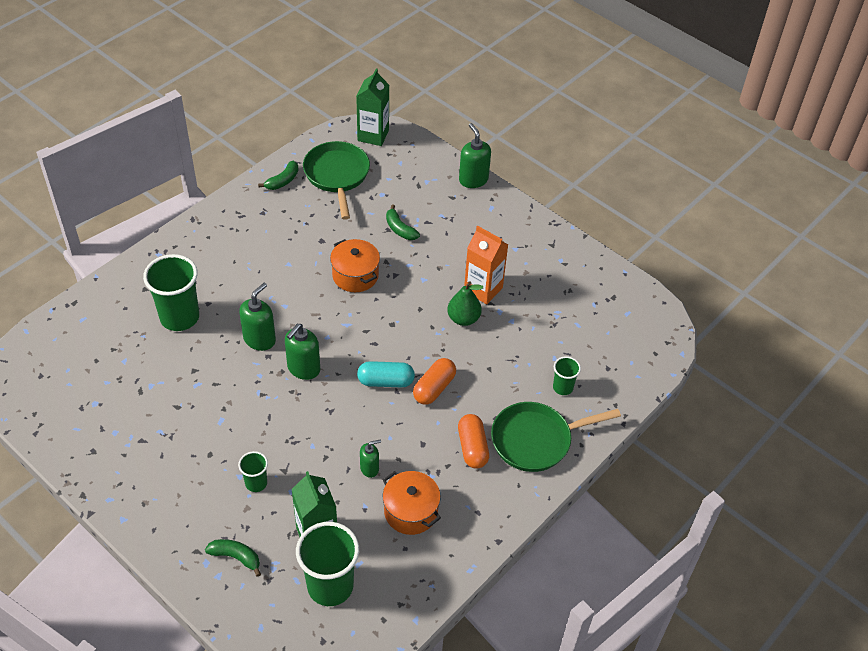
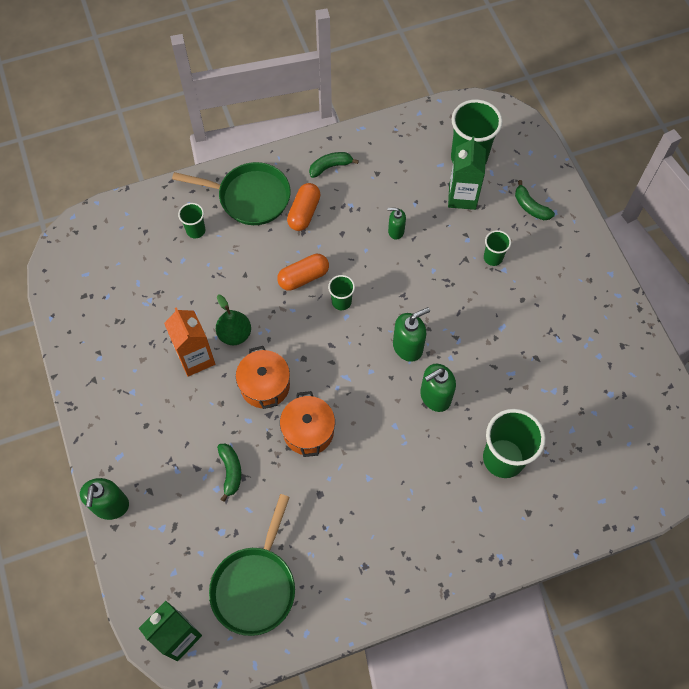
camera: 150 degrees left, 15 degrees up
(283, 181) = (321, 607): green banana -> green banana (330, 167)
(385, 381) = (341, 302): turquoise capsule -> green cup
(411, 511) = (382, 185): orange pot -> orange pot (265, 385)

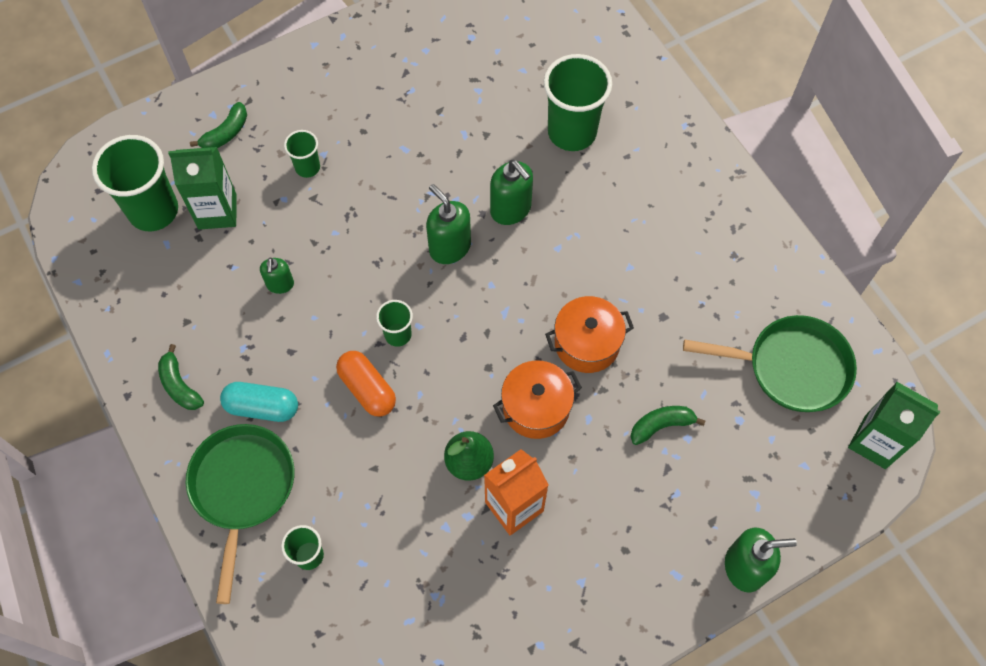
camera: 100 degrees left, 0 degrees up
(304, 213) = (262, 407): orange capsule -> turquoise capsule

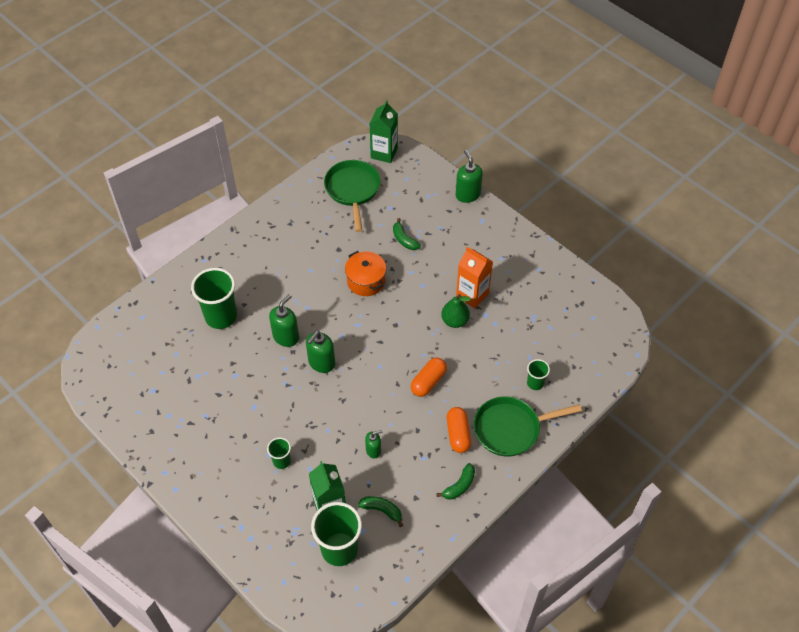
camera: 105 degrees left, 10 degrees down
(226, 133) = (265, 523): green banana -> green banana (382, 510)
(262, 407) = (458, 434): turquoise capsule -> orange capsule
(398, 335) = (388, 375): green cup -> none
(536, 408) = (412, 297): orange pot -> none

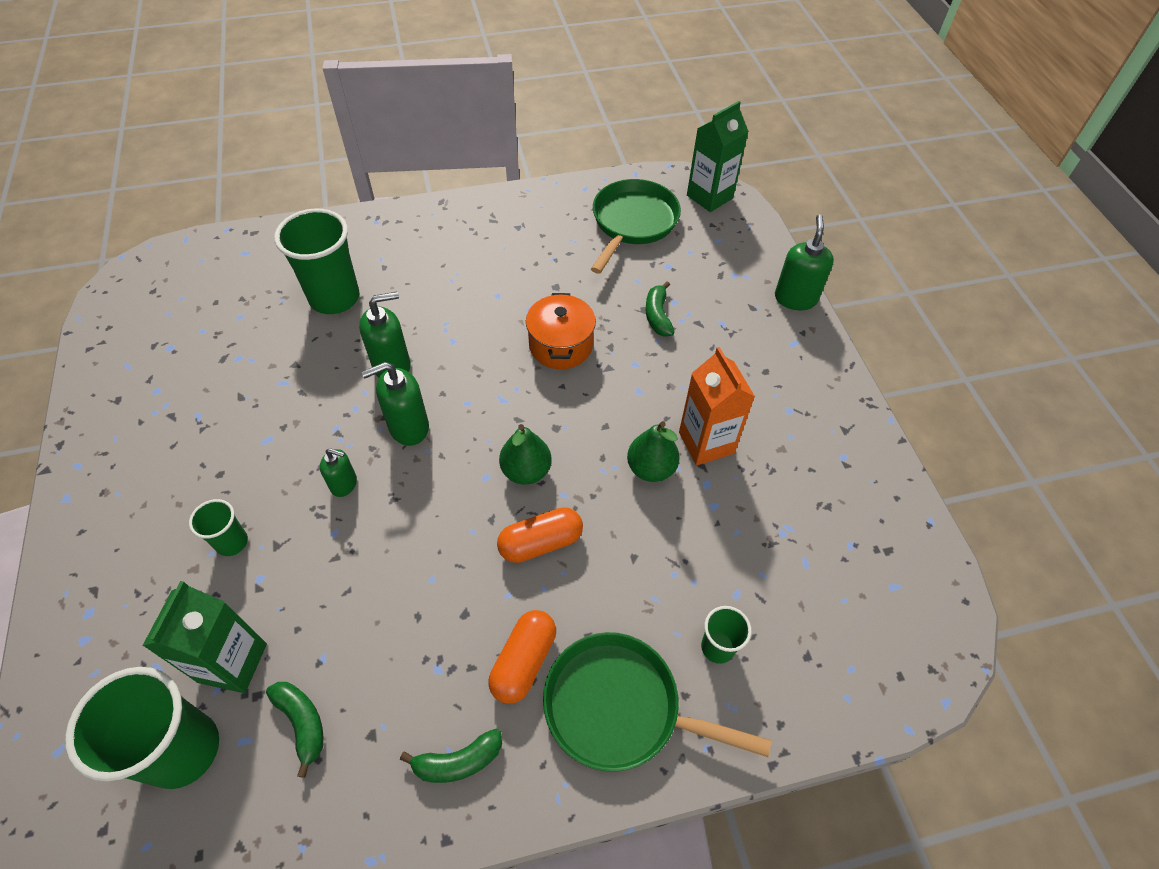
camera: 30 degrees right, 0 degrees up
(373, 450) = (372, 607): green soap dispenser -> green soap dispenser (344, 484)
(397, 353) = (526, 471): none -> green pear

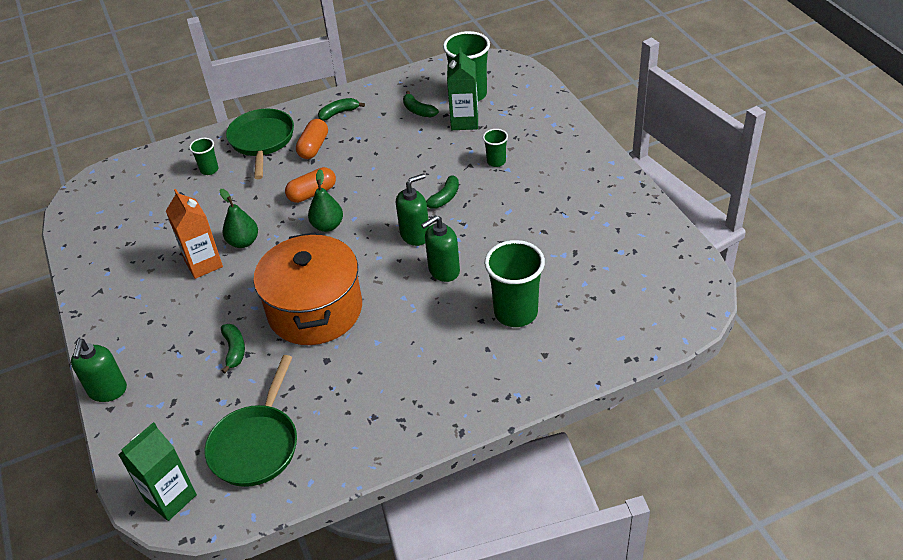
camera: 175 degrees right, 10 degrees down
(344, 484) = (444, 198): green soap dispenser -> green banana
(561, 345) = (315, 310): orange pot -> orange pot, size x1.83
(620, 707) = (262, 141): green pan -> green pan turned 105 degrees counterclockwise

